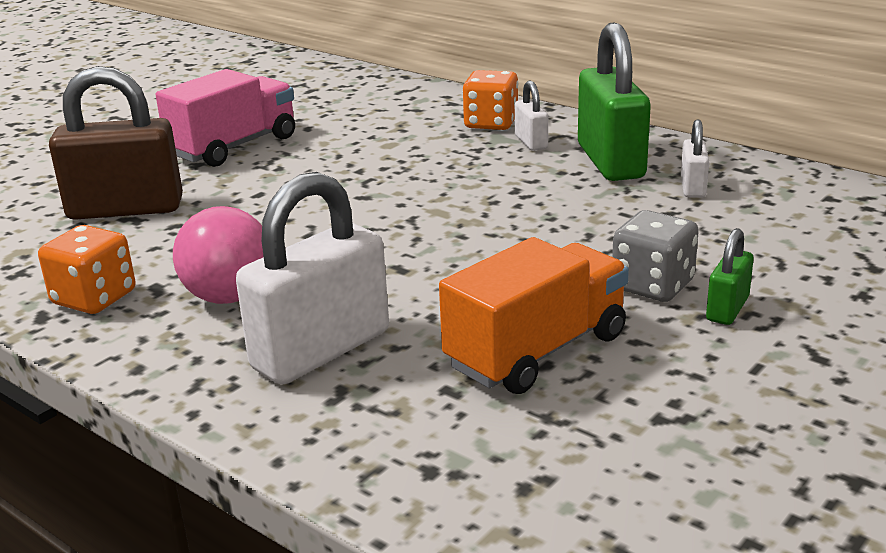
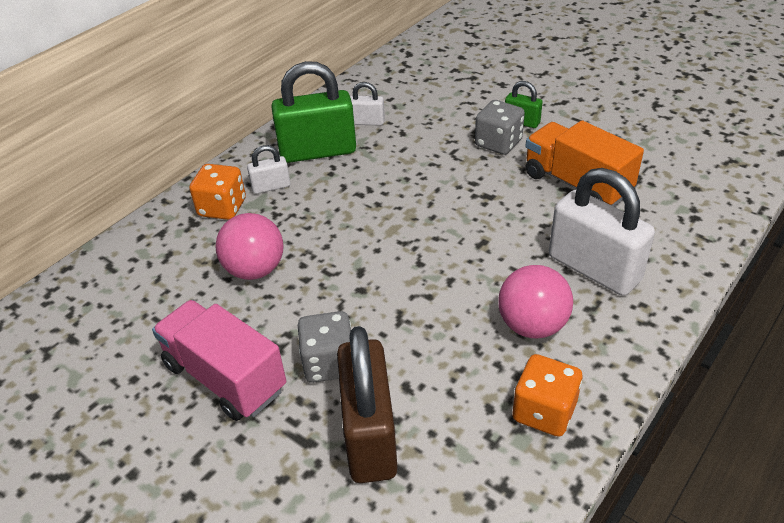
camera: 90 degrees left, 15 degrees up
(227, 187) = (329, 363): none -> grey dice
(381, 146) = (255, 270): none -> pink ball

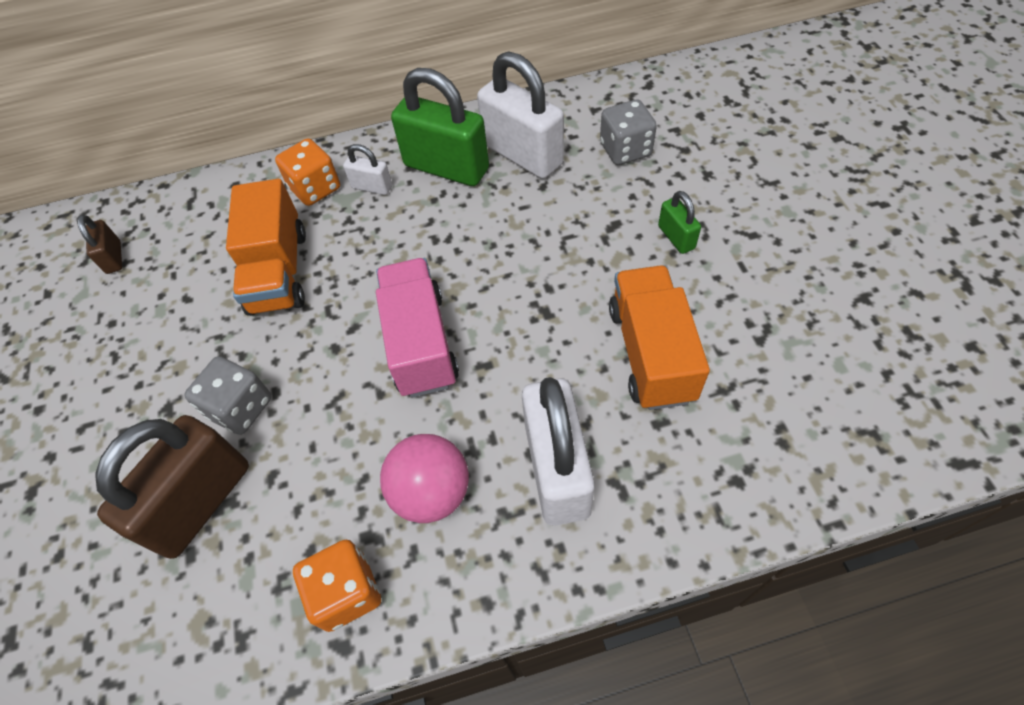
camera: 40 degrees right, 15 degrees up
(77, 337) = (114, 257): none -> brown padlock
(225, 377) = (163, 366): pink truck -> pink truck (420, 343)
(255, 270) = (279, 271): pink ball -> orange truck
(367, 122) = (523, 155): white padlock -> white padlock, size x2.09
(498, 143) = (623, 252): grey dice -> grey dice (625, 150)

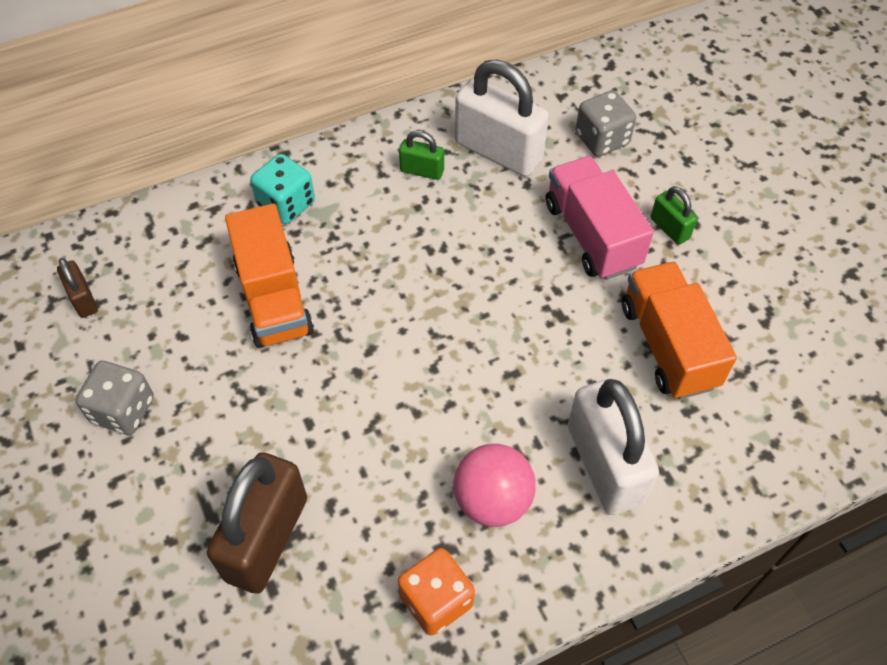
camera: 15 degrees left, 0 degrees up
(241, 408) = (278, 442): grey dice -> grey dice (123, 410)
(315, 188) = (286, 204): orange dice -> turquoise dice
(372, 187) = (348, 198): white padlock -> none
(420, 343) = (444, 358): pink truck -> pink truck (592, 235)
(446, 167) = (422, 170): green padlock -> green padlock, size x0.48

